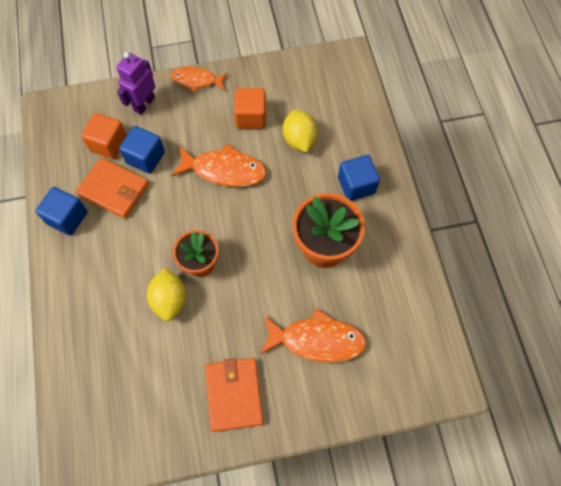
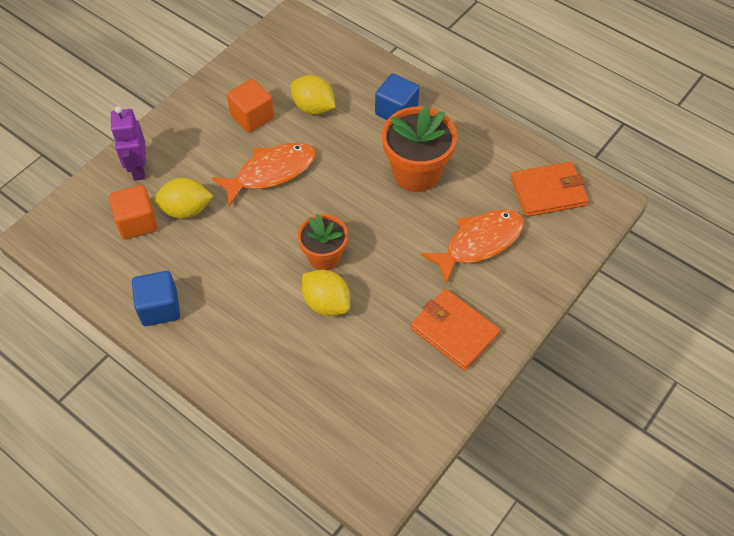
camera: 40 degrees left, 10 degrees down
(114, 189) = (182, 255): orange wallet -> orange wallet (548, 191)
(145, 157) = (186, 210): blue cube -> yellow lemon
(196, 80) = (170, 119): orange fish -> none

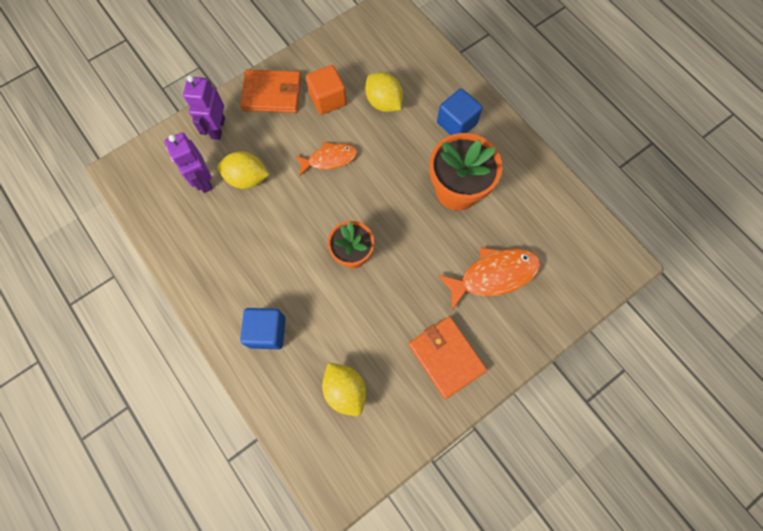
camera: 15 degrees right, 15 degrees up
(137, 222) = (203, 180): orange cube -> purple robot
(160, 308) = (201, 268): blue cube -> blue cube (267, 331)
(271, 172) = (329, 159): orange fish -> orange fish, size x0.65
(326, 303) = (342, 300): yellow lemon -> yellow lemon (345, 390)
(548, 191) = (572, 239): orange wallet -> orange wallet (272, 93)

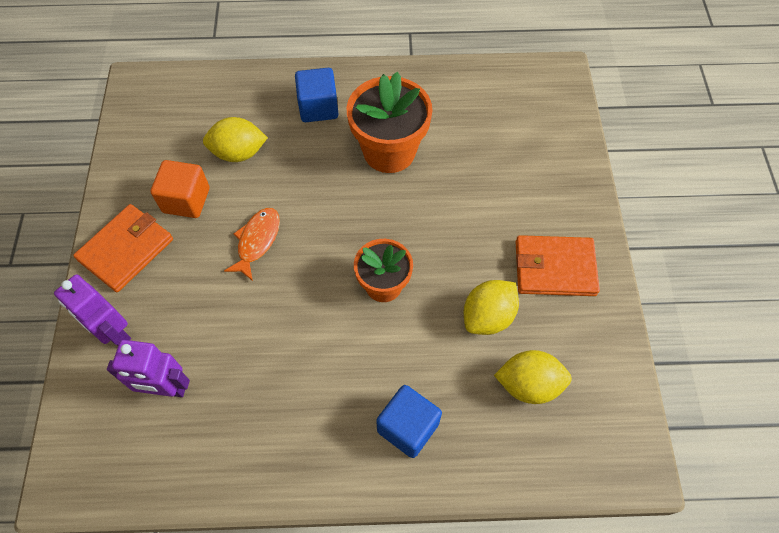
camera: 55 degrees left, 10 degrees down
(247, 178) = (206, 338): yellow lemon -> yellow lemon (488, 316)
(494, 275) = (500, 176): orange fish -> none

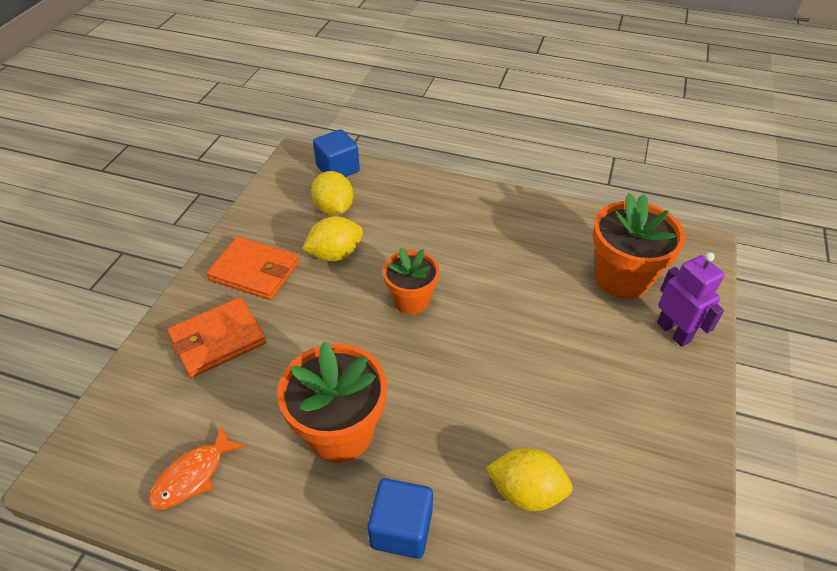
camera: 160 degrees left, 15 degrees down
(126, 249) = (669, 408): orange wallet -> orange wallet (218, 340)
(166, 388) = (622, 278): purple robot -> orange flower pot
(186, 200) = (599, 446): orange cube -> none
(257, 241) = (522, 374): orange fish -> orange fish (193, 475)
(408, 427) = (435, 209): blue cube -> blue cube (338, 169)
(528, 384) = (334, 209): yellow lemon -> yellow lemon turned 45 degrees clockwise

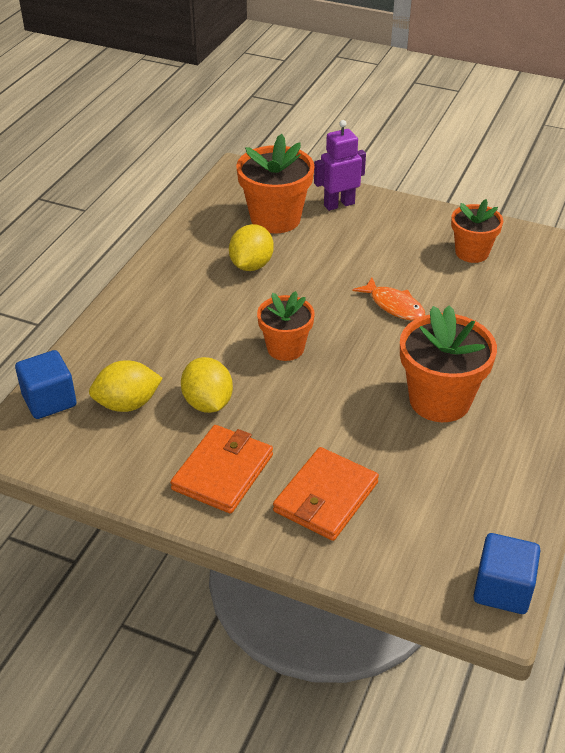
camera: 85 degrees left, 5 degrees down
(193, 475) = (491, 501): orange fish -> orange fish (394, 305)
(218, 340) = (326, 497): orange wallet -> orange wallet turned 60 degrees clockwise
(401, 529) = (526, 366): blue cube -> blue cube (502, 589)
(526, 491) = (488, 299): yellow lemon -> yellow lemon (251, 265)
(622, 476) = (472, 252): none -> orange flower pot

